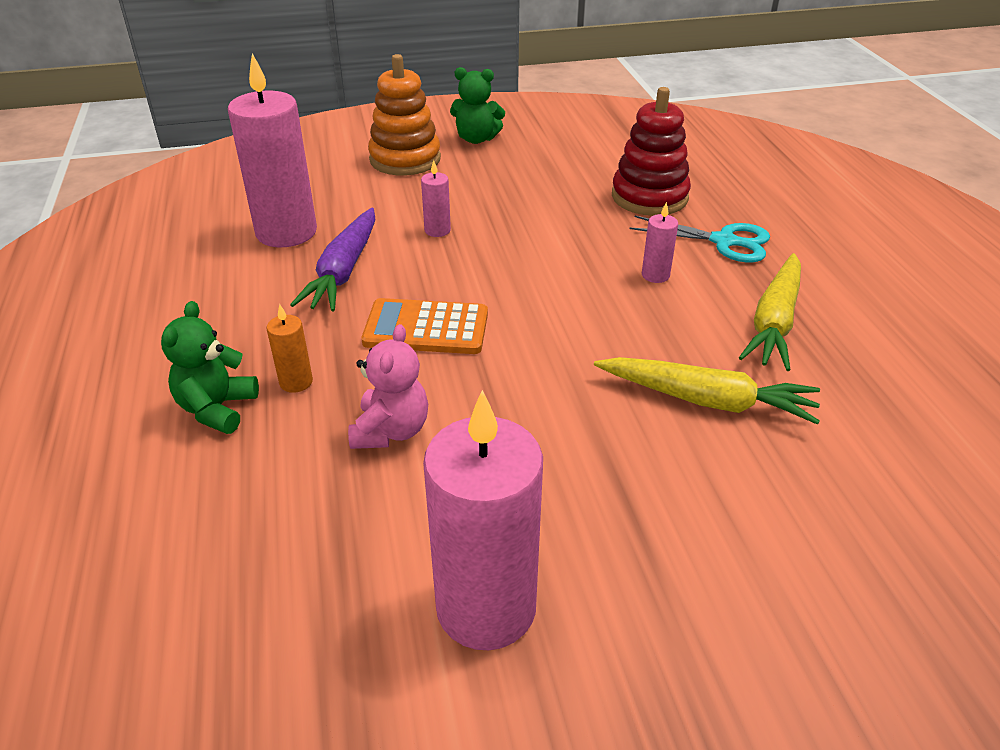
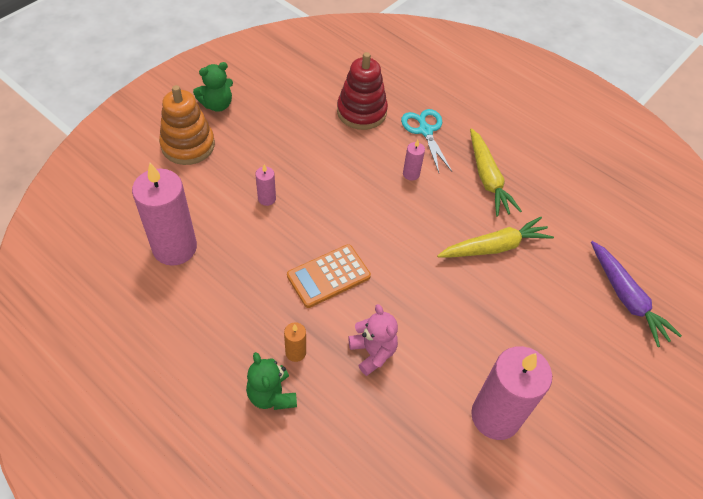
camera: 40 degrees left, 15 degrees up
(344, 270) = (242, 259): purple carrot -> purple carrot (626, 297)
(724, 241) = (425, 130): turquoise scissors -> turquoise scissors turned 90 degrees counterclockwise

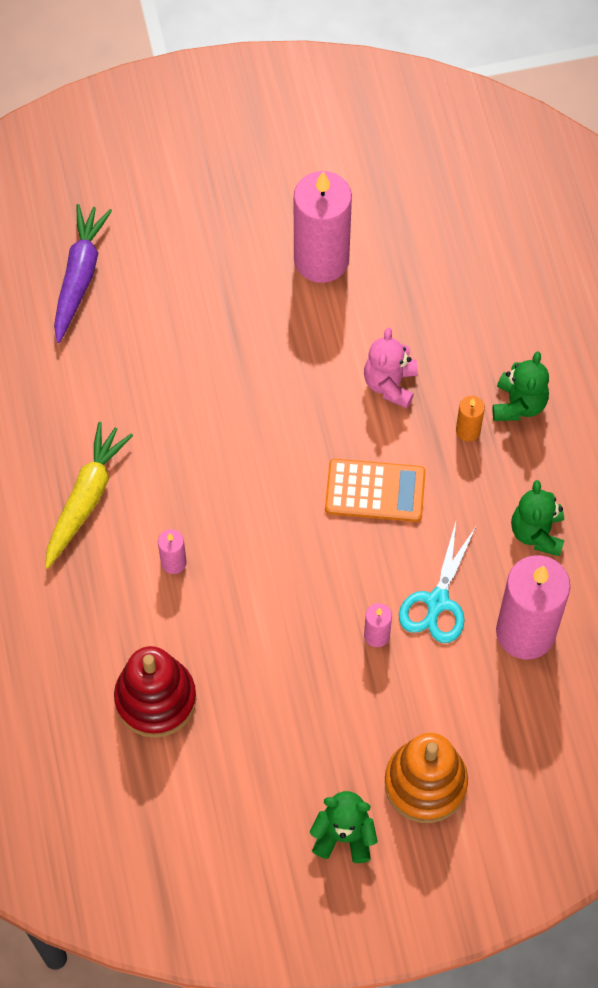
camera: 140 degrees left, 10 degrees up
(203, 311) = (537, 533): none -> green teddy bear
(425, 130) = (97, 616): turquoise scissors -> turquoise scissors (437, 602)
(494, 247) = (163, 412): yellow carrot -> none

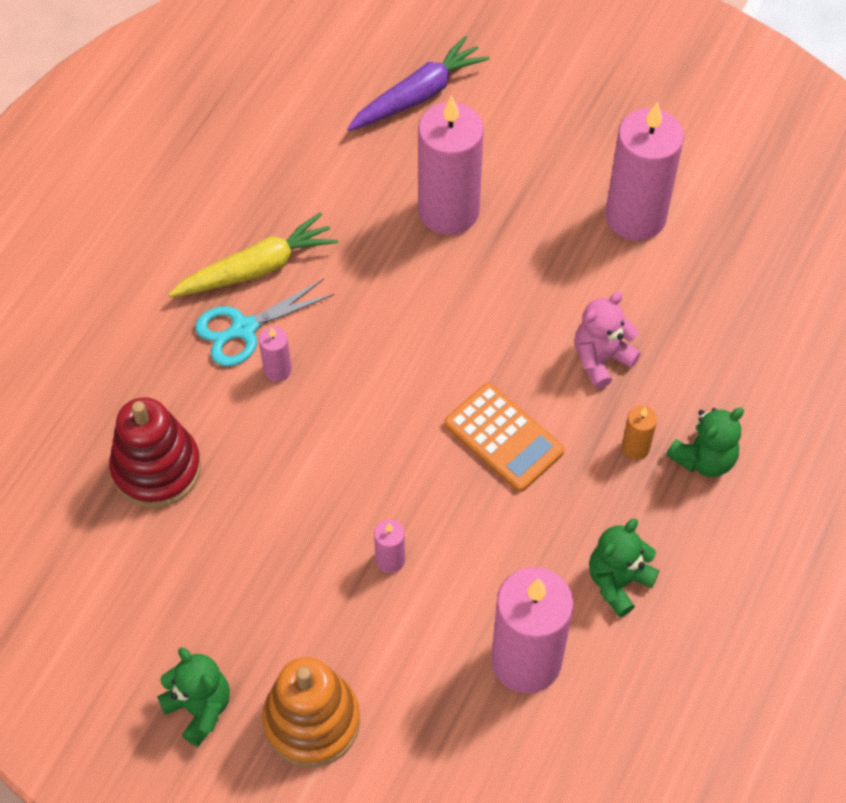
camera: 40 degrees right, 5 degrees down
(185, 351) = (448, 211): none -> pink candle
(437, 602) = (470, 573): turquoise scissors -> turquoise scissors (243, 329)

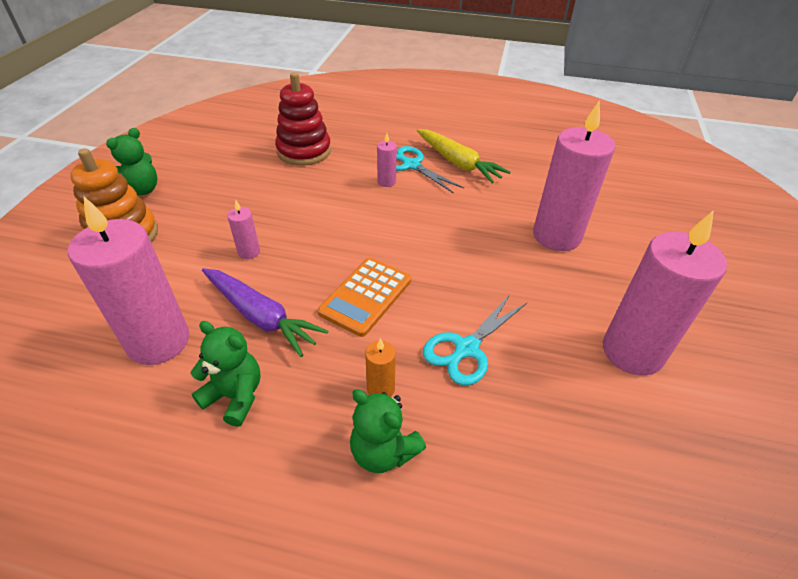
camera: 75 degrees right, 15 degrees down
(417, 95) = (645, 206): purple carrot -> purple carrot (260, 316)
(601, 359) = (466, 349): pink teddy bear -> turquoise scissors

